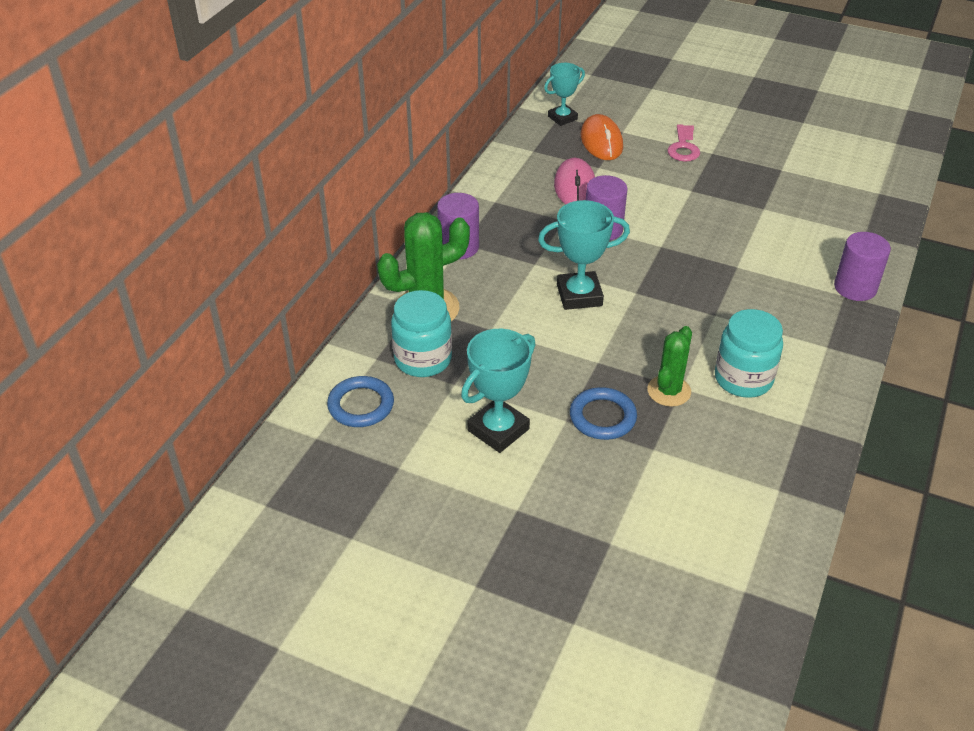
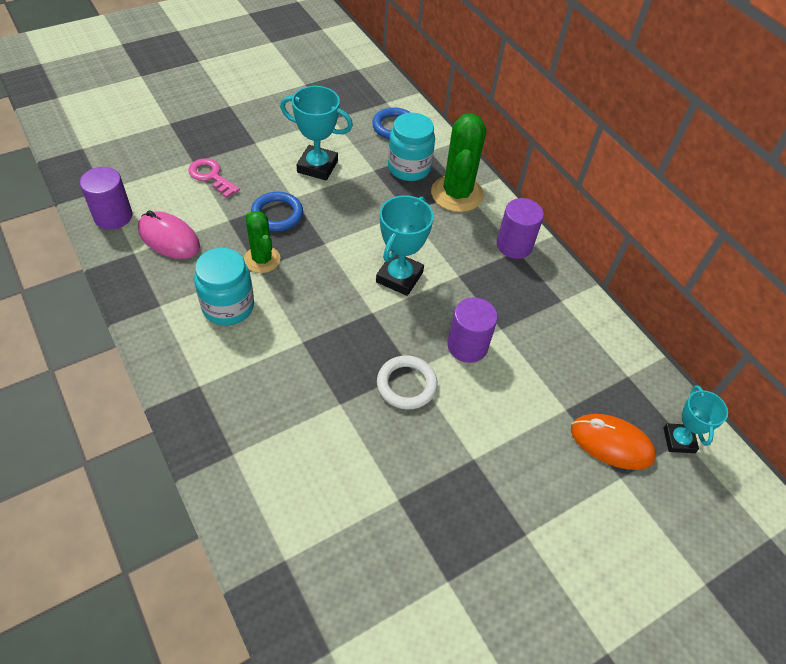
camera: 120 degrees right, 10 degrees up
(498, 430) = (317, 166): turquoise trophy -> turquoise trophy turned 60 degrees counterclockwise
(575, 187) = (544, 368): pink mouse -> pink mouse (169, 238)
(677, 243) = (406, 384): none -> white ring
(683, 147) = (554, 513): pink key -> pink key (211, 176)
(855, 288) = (232, 472): purple cylinder -> purple cylinder (113, 216)

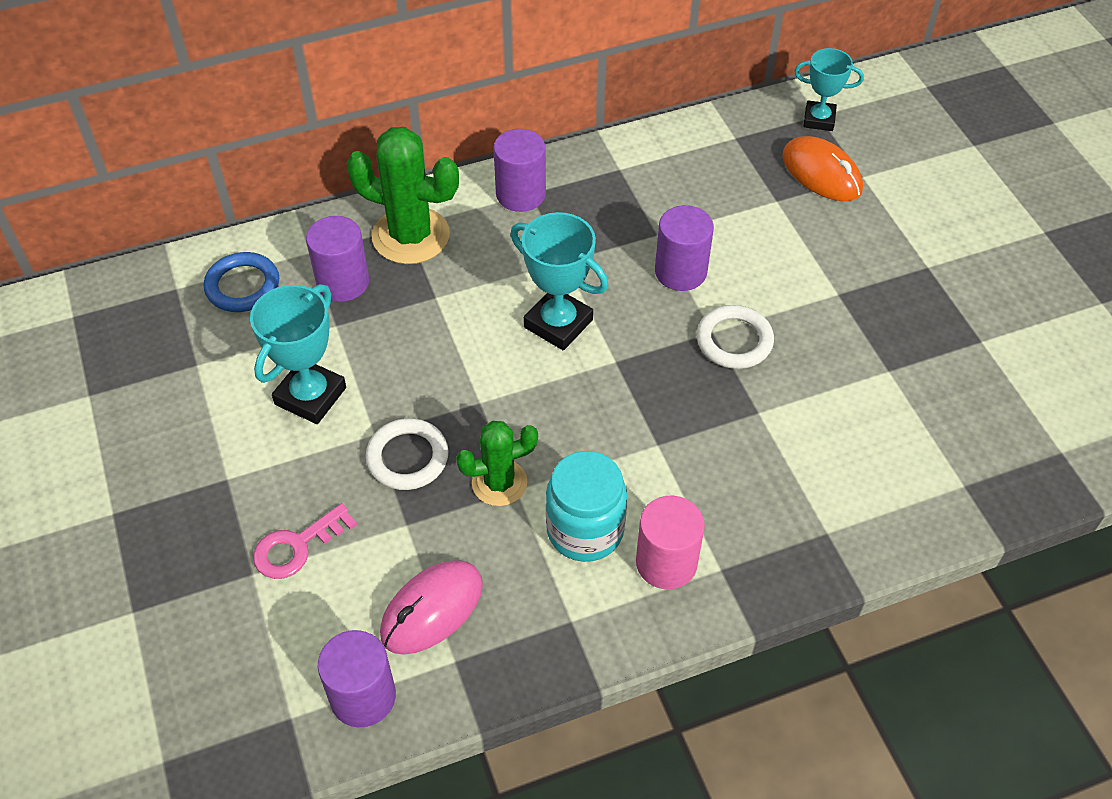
camera: 75 degrees left, 0 degrees up
(204, 353) = (666, 562): none -> pink cylinder
(277, 214) = (407, 457): blue ring -> white ring
(409, 168) = (343, 282): turquoise jar -> purple cylinder
(611, 443) = (821, 173): orange mouse -> orange mouse turned 75 degrees counterclockwise

